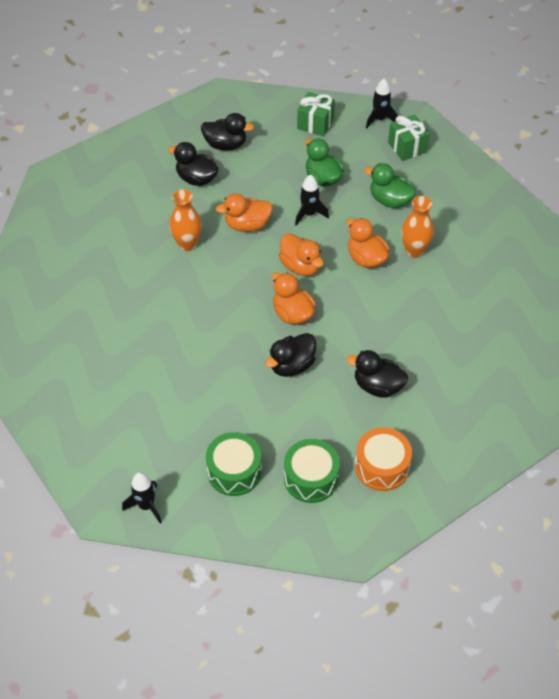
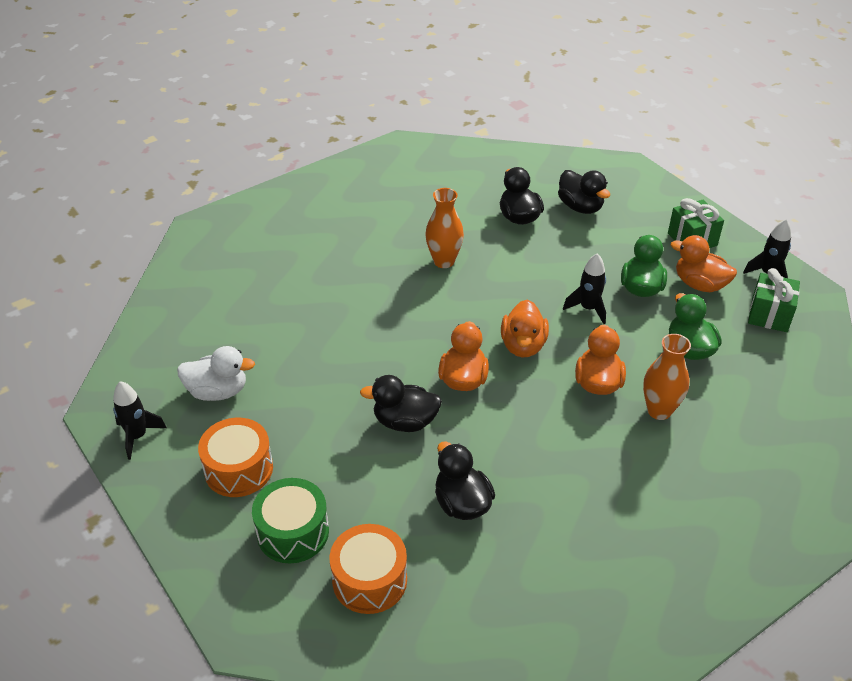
camera: 45 degrees right, 10 degrees down
(157, 438) = (218, 391): none -> white duck
(234, 471) = (238, 469): green drum -> orange drum
(247, 225) = (517, 280): orange duck -> orange duck (699, 284)

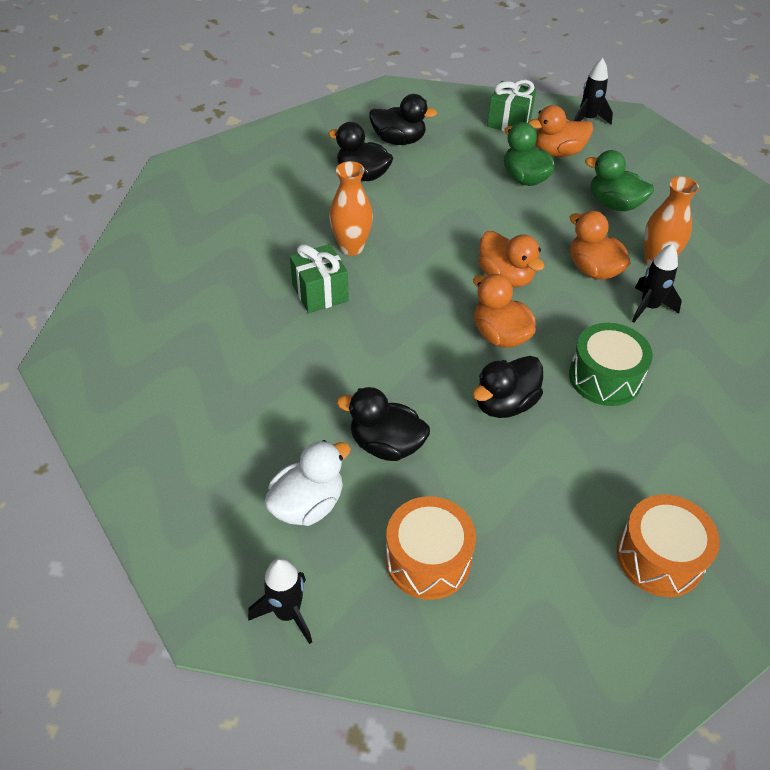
camera: 45 degrees left, 5 degrees up
(293, 532) = (550, 573): green drum -> green drum (605, 377)
(462, 503) = (634, 435): black duck -> black duck (386, 445)
(588, 308) = (511, 217): black rocket -> black rocket (649, 307)
(769, 315) = (627, 148): green gift -> green gift (320, 293)

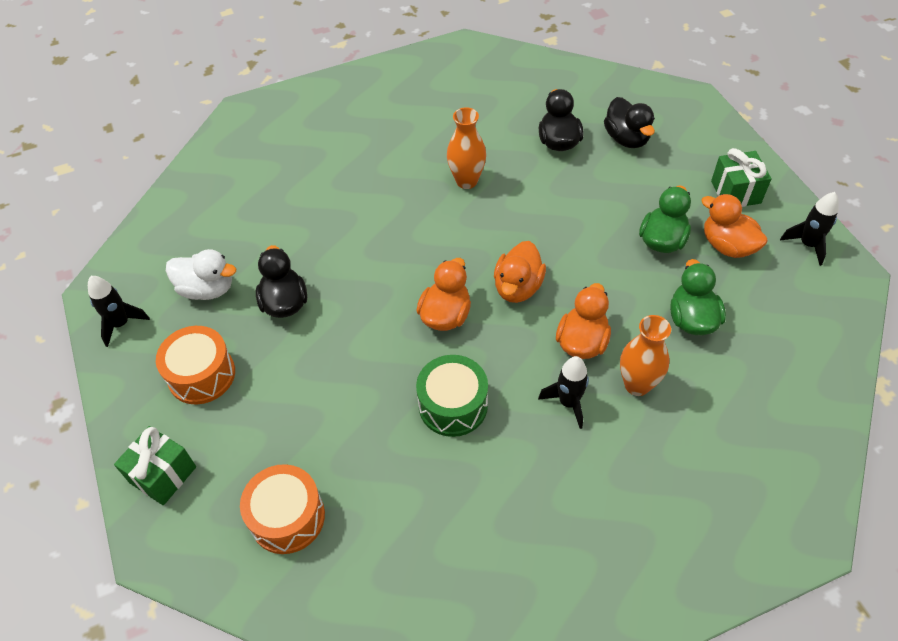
camera: 60 degrees right, 5 degrees up
(320, 293) = (402, 191): green gift -> green gift (163, 474)
(505, 404) = (374, 352): black duck -> none

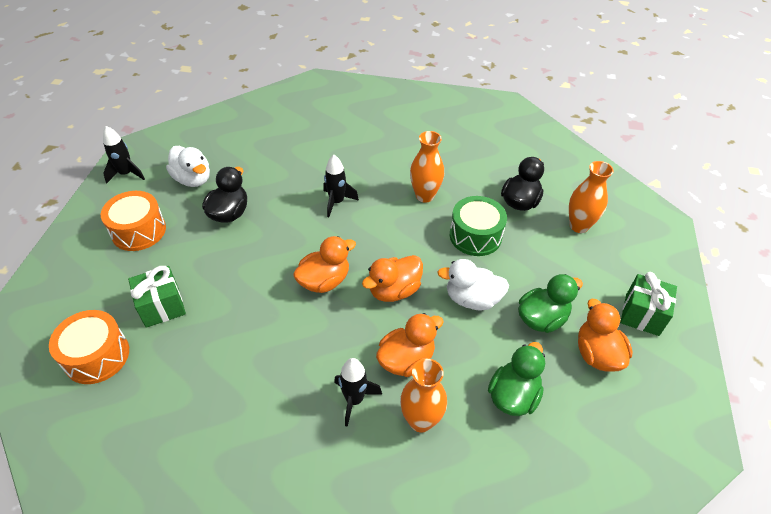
camera: 30 degrees right, 5 degrees down
(163, 474) = (58, 280): green gift -> green gift (162, 306)
(453, 405) = (270, 348): green drum -> green drum (475, 236)
(592, 256) = (472, 299): none -> white duck
(626, 138) = (579, 226): black duck -> orange vase
(807, 245) = (676, 395): black rocket -> black rocket (337, 202)

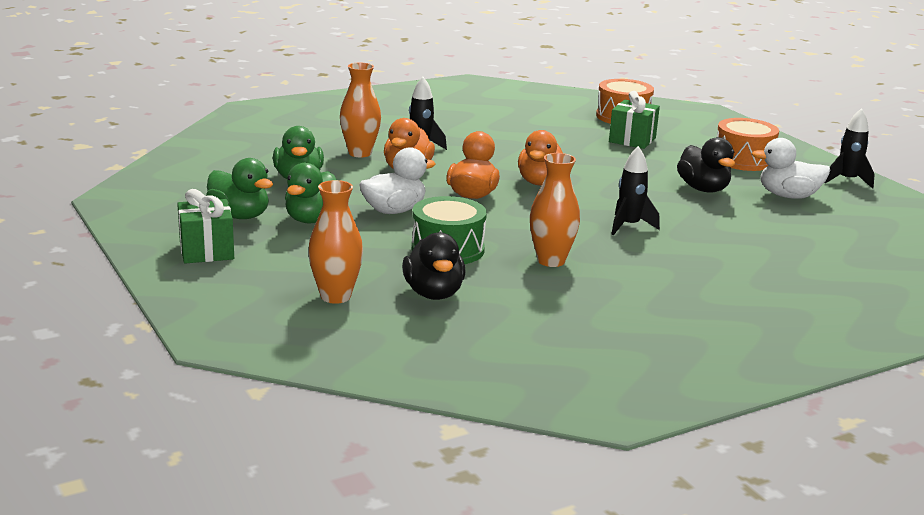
camera: 140 degrees right, 25 degrees down
(597, 354) = (240, 216): orange duck -> green duck

